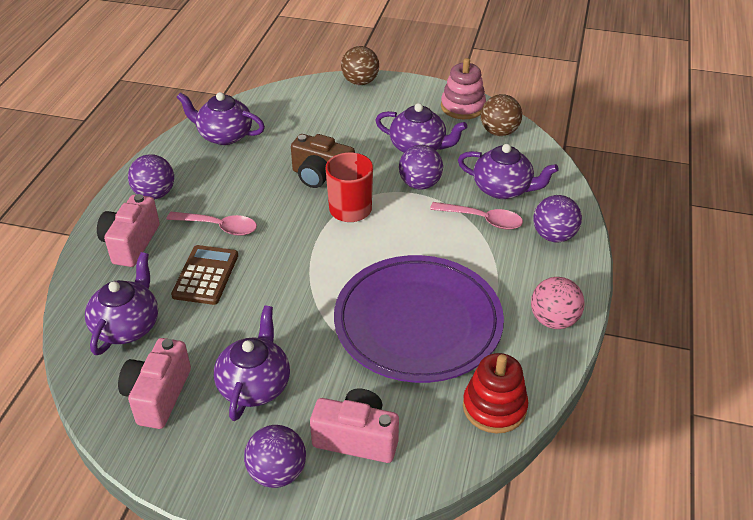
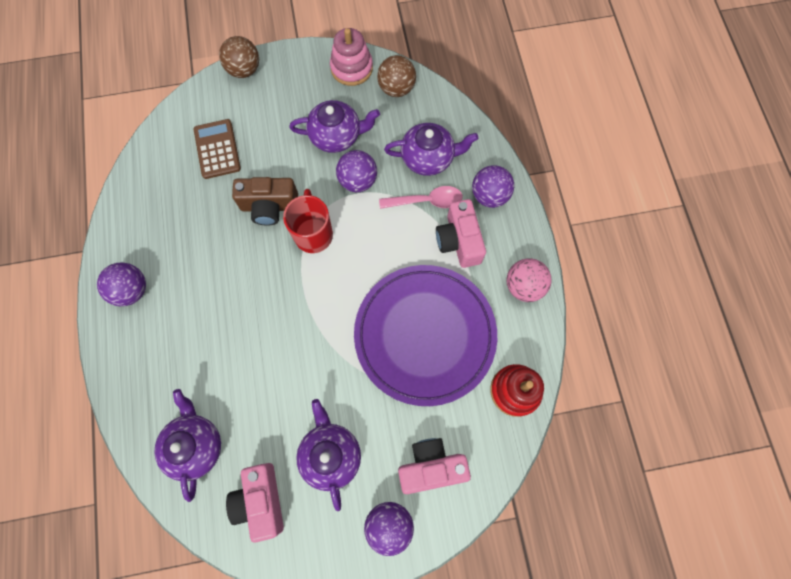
camera: 25 degrees left, 30 degrees up
(131, 243) = (144, 356): pink camera -> pink camera (459, 241)
(206, 275) = (230, 362): brown calculator -> brown calculator (217, 149)
(219, 227) = (211, 304): pink spoon -> none
(224, 135) = (154, 191): purple teapot -> none

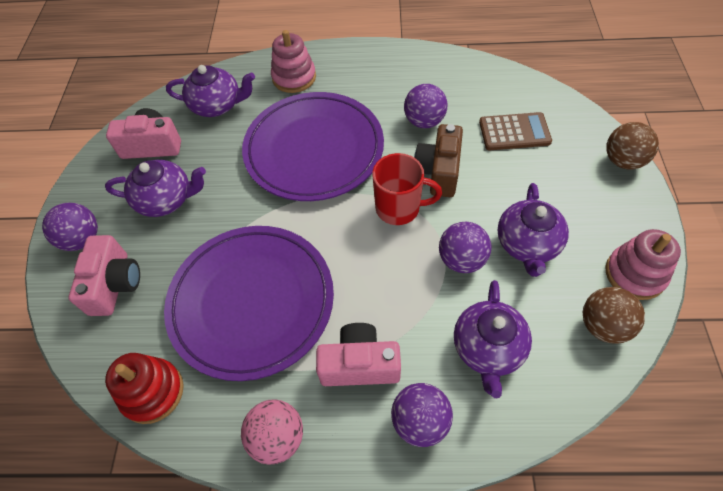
camera: 105 degrees right, 15 degrees down
(132, 290) = (369, 68): purple ball -> purple ball (424, 121)
(148, 369) = (294, 77): none -> pink stacking toy
(252, 322) = (314, 150): none -> purple plate
(427, 201) = (423, 335): pink spoon -> none

